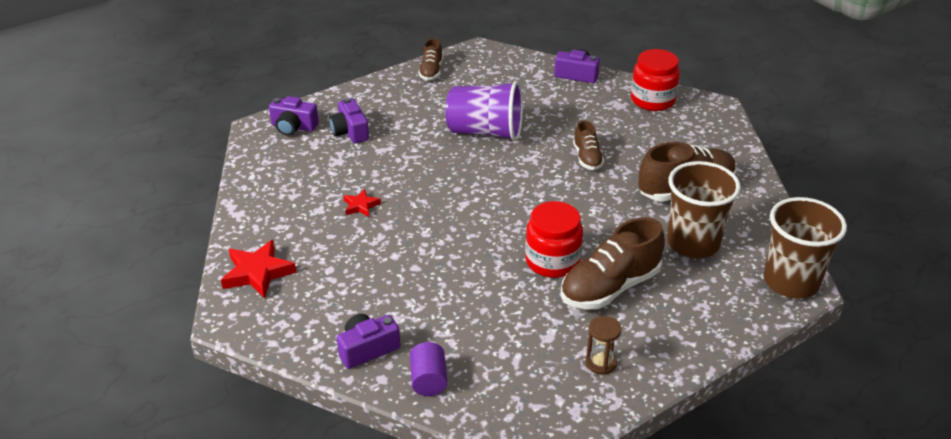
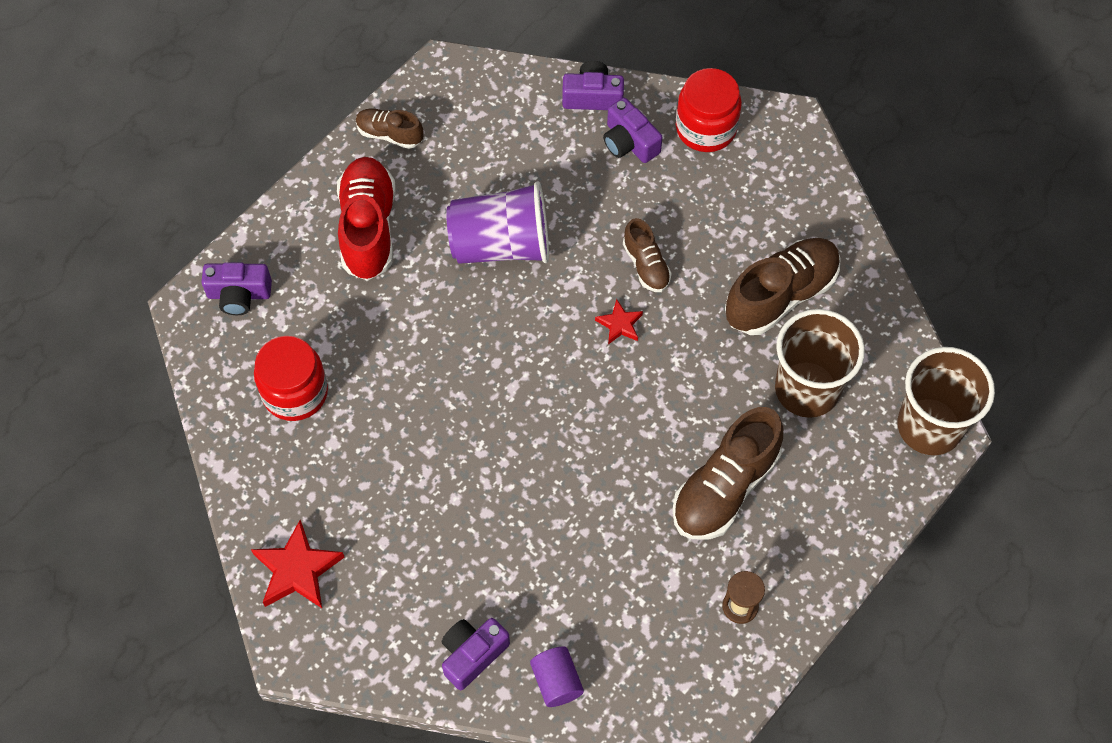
camera: 15 degrees left, 25 degrees up
(350, 131) = (320, 286): purple camera -> purple camera (629, 142)
(361, 206) = (383, 423): red star -> red star (619, 324)
(396, 110) = (368, 228): none -> red shoe
(431, 71) = (389, 134): brown shoe -> brown shoe turned 120 degrees clockwise
(552, 261) = (647, 461): red jar -> red jar (295, 392)

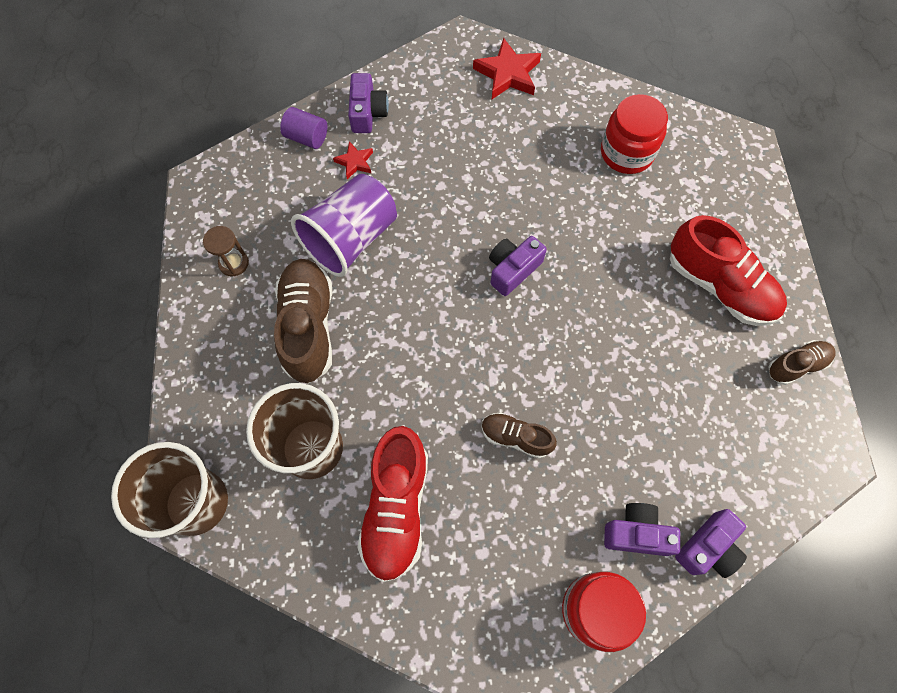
camera: 135 degrees right, 5 degrees up
(239, 294) = (732, 175): purple camera -> purple camera (512, 269)
(501, 245) = (626, 356): purple cup -> purple cup (351, 239)
(619, 324) = (487, 374): red star -> red star (355, 162)
(780, 295) = (396, 508): brown shoe -> red shoe

